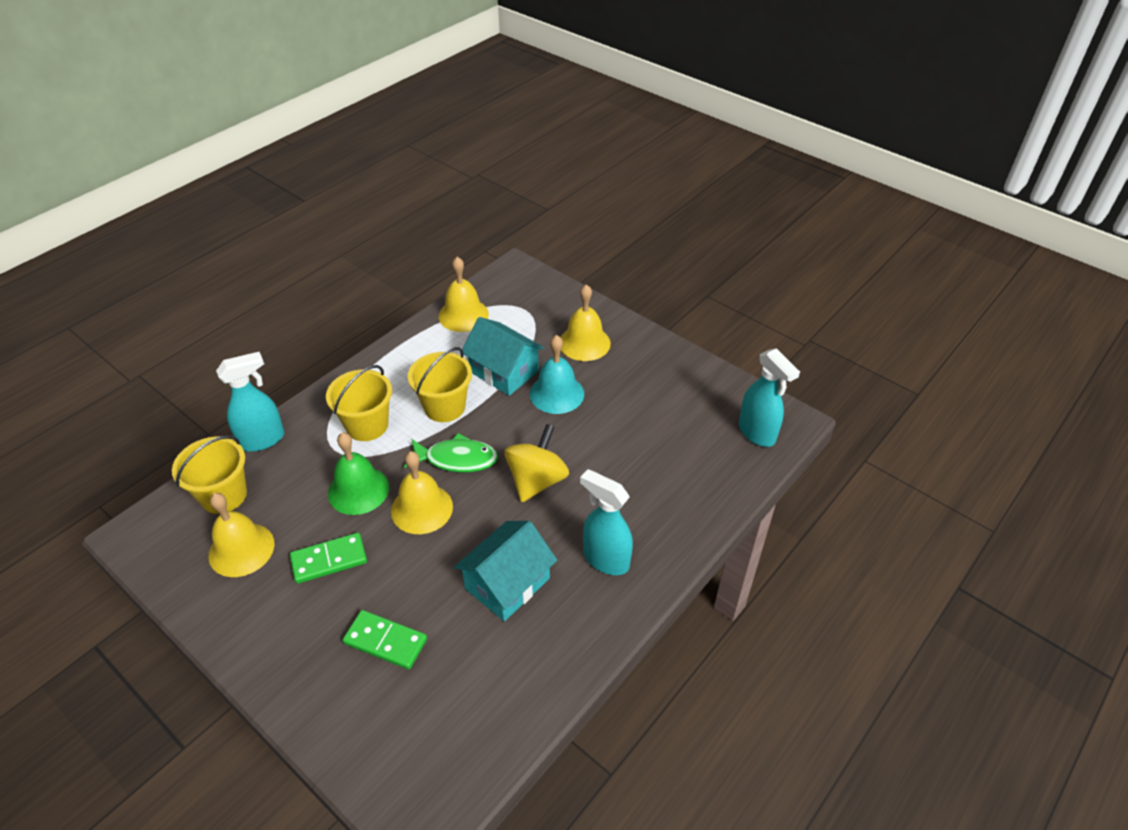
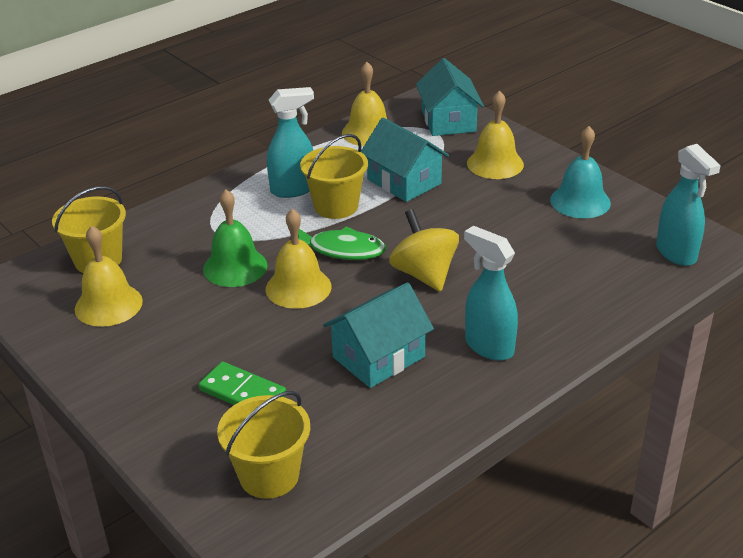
camera: 10 degrees right, 10 degrees down
(263, 440) = (144, 219): turquoise spray bottle -> turquoise spray bottle (293, 189)
(329, 560) = (195, 321): green domino -> none
(367, 425) = (252, 215): yellow bucket -> yellow bucket (269, 475)
(535, 295) = (448, 121): none -> turquoise house
(536, 480) = (424, 274): yellow spinning top -> yellow spinning top turned 60 degrees counterclockwise
(556, 393) = (458, 204): turquoise bell -> turquoise bell (580, 201)

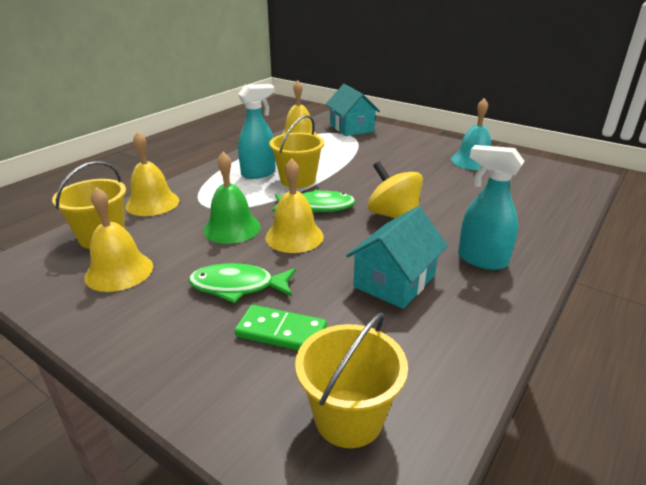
camera: 15 degrees left, 5 degrees down
(218, 339) = (238, 286): none -> green fish
(404, 181) = (341, 161): turquoise house -> none
(495, 164) = (399, 146): yellow bell -> yellow bell (152, 203)
(676, 253) = (564, 183): turquoise spray bottle -> none

